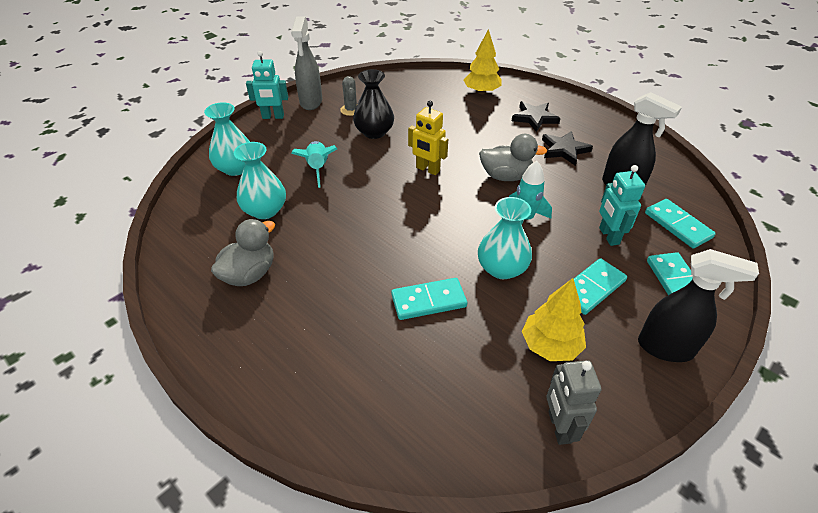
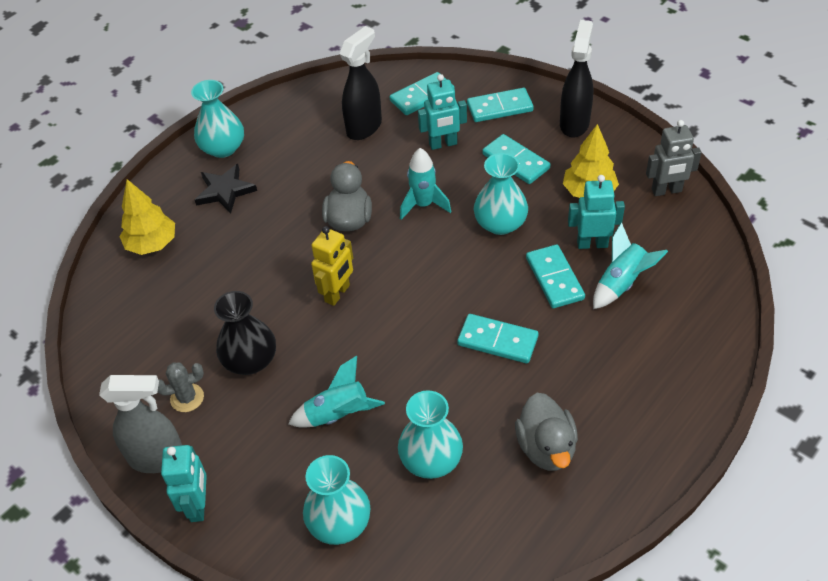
camera: 90 degrees left, 5 degrees up
(249, 274) = (546, 448): grey duck -> grey duck turned 135 degrees counterclockwise
(363, 254) = (497, 341): none -> turquoise domino
(416, 355) = (621, 283): none -> turquoise rocket
(473, 337) = (592, 244): none -> turquoise robot
(564, 150) = (296, 167): black star -> none
(581, 116) = (223, 148): none -> turquoise vase

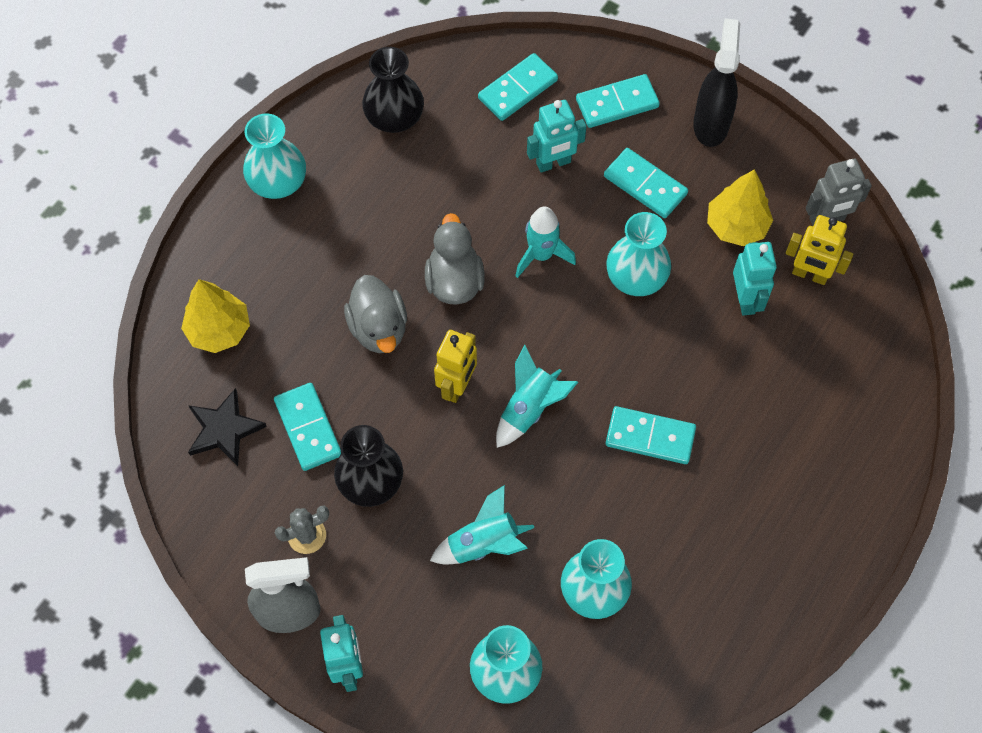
camera: 10 degrees left, 15 degrees up
(225, 191) = (293, 247): black star -> black star (224, 429)
(322, 110) = (394, 117): none -> black vase
(364, 127) = (452, 141): black spray bottle -> none
(546, 448) = (716, 567): grey duck -> grey duck (378, 328)
(554, 278) = (707, 350): turquoise domino -> turquoise domino (308, 428)
(592, 244) = (746, 299): turquoise robot -> turquoise robot turned 90 degrees clockwise
(621, 283) = (783, 351): turquoise rocket -> turquoise rocket (530, 408)
(649, 229) = (809, 275): none -> yellow robot

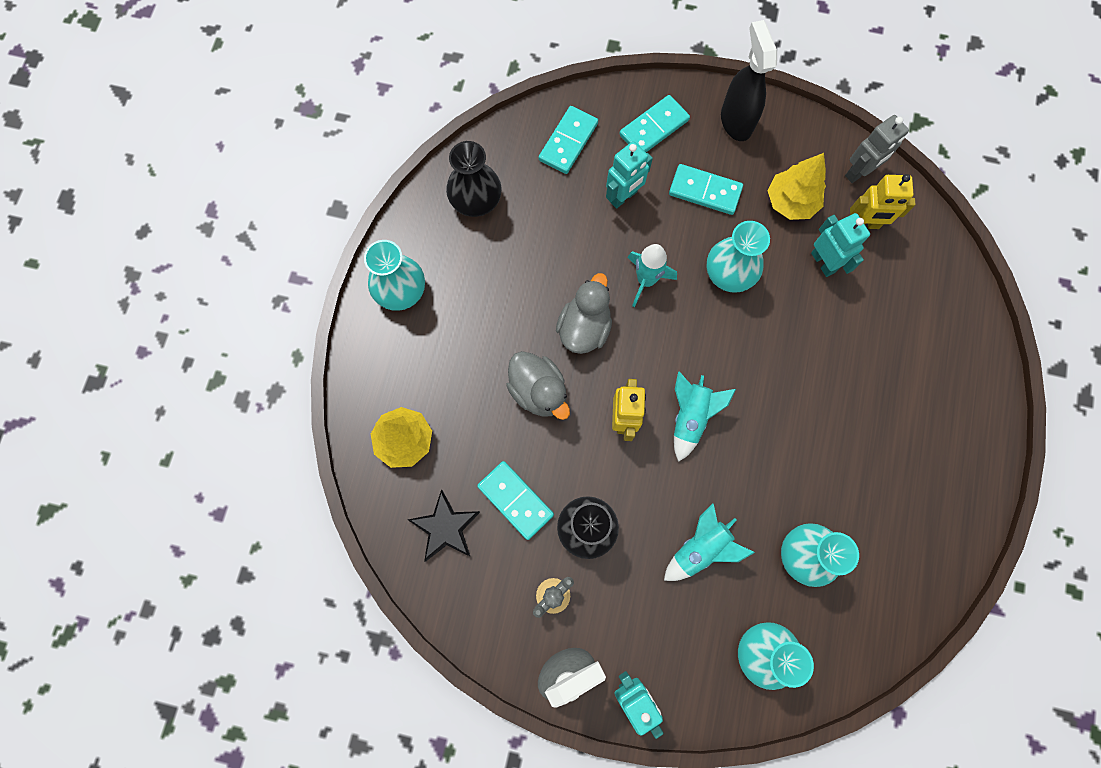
camera: 20 degrees left, 10 degrees up
(454, 281) = (584, 328): grey duck -> grey duck turned 45 degrees clockwise
(650, 437) = (795, 407): turquoise domino -> none

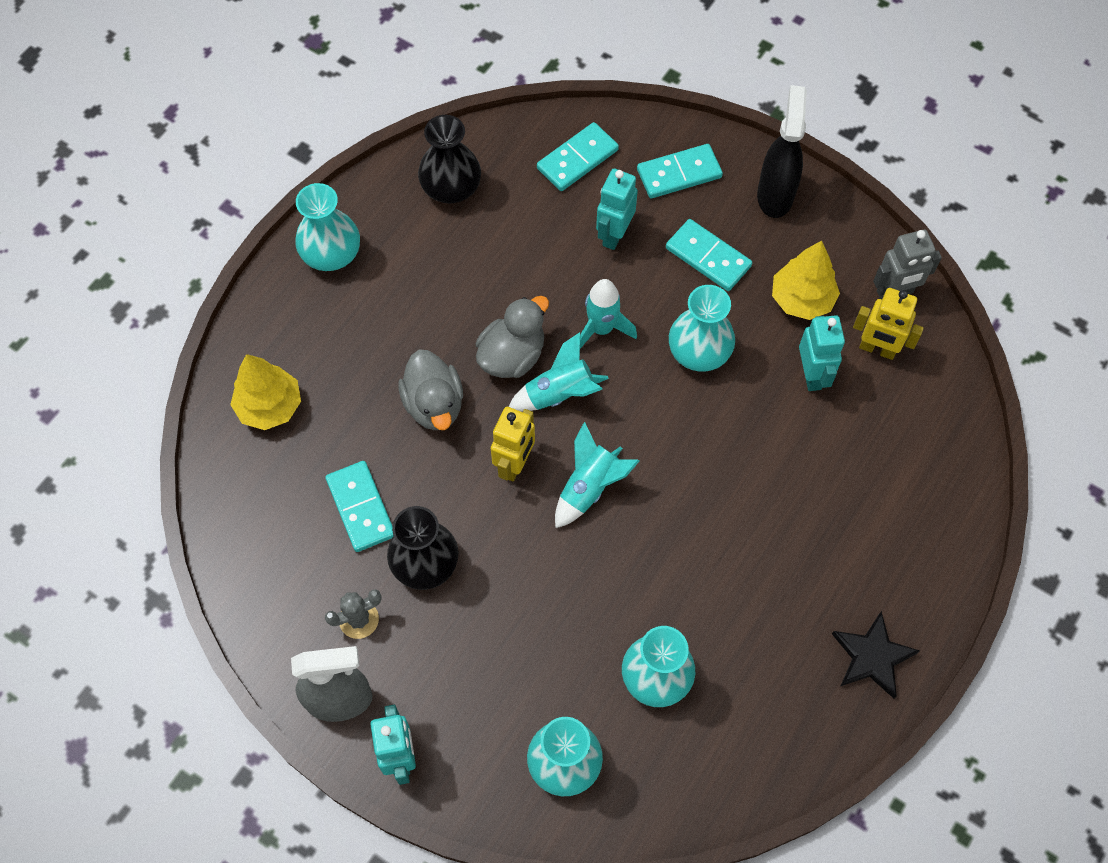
camera: 20 degrees right, 10 degrees down
(445, 527) = (274, 509): black star -> black star (872, 656)
(623, 197) = (614, 234): turquoise robot -> turquoise robot turned 135 degrees clockwise
(700, 548) = (542, 628): turquoise rocket -> turquoise rocket (559, 394)

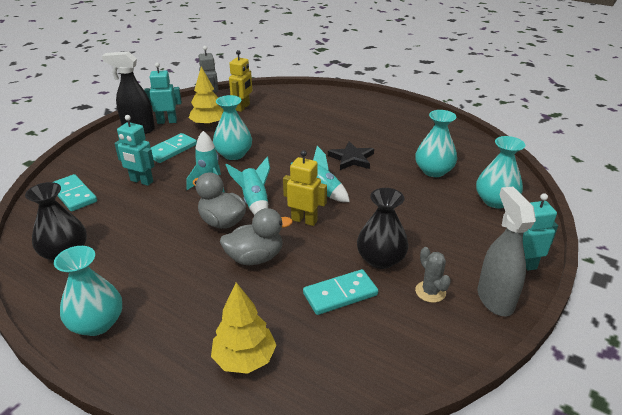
camera: 90 degrees left, 30 degrees down
(679, 174) = (107, 158): turquoise domino -> none
(812, 374) = (254, 123): turquoise robot -> turquoise robot (167, 121)
(872, 656) = (405, 115): black star -> black star (351, 158)

